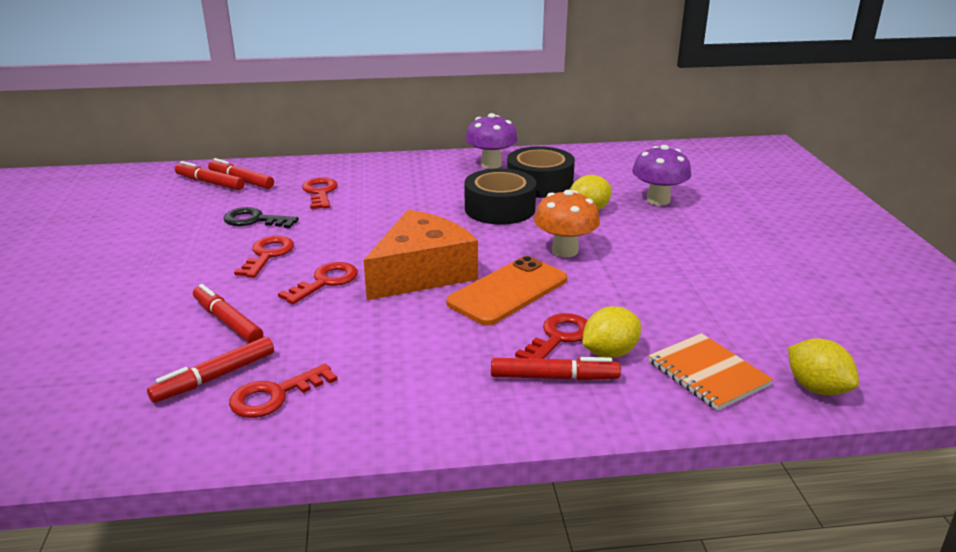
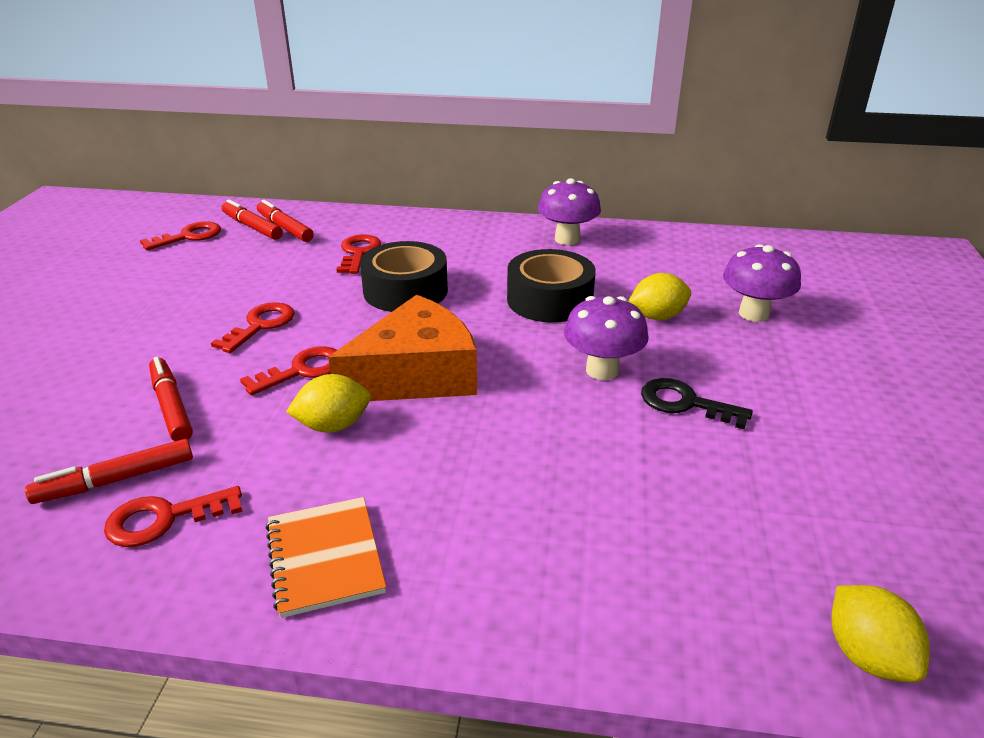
camera: 15 degrees right, 5 degrees up
(255, 220) = (272, 279): black key -> black key (685, 403)
(508, 291) = (505, 418): orange phone -> none
(539, 184) = (613, 272): black tape -> black tape (405, 291)
(553, 377) = (502, 559): red marker -> none
(558, 337) = (536, 498): red key -> red key (189, 236)
(565, 251) = (602, 370): orange mushroom -> purple mushroom
(609, 353) = (592, 535): yellow lemon -> yellow lemon (333, 426)
(708, 374) = (713, 596): orange notebook -> orange notebook (325, 558)

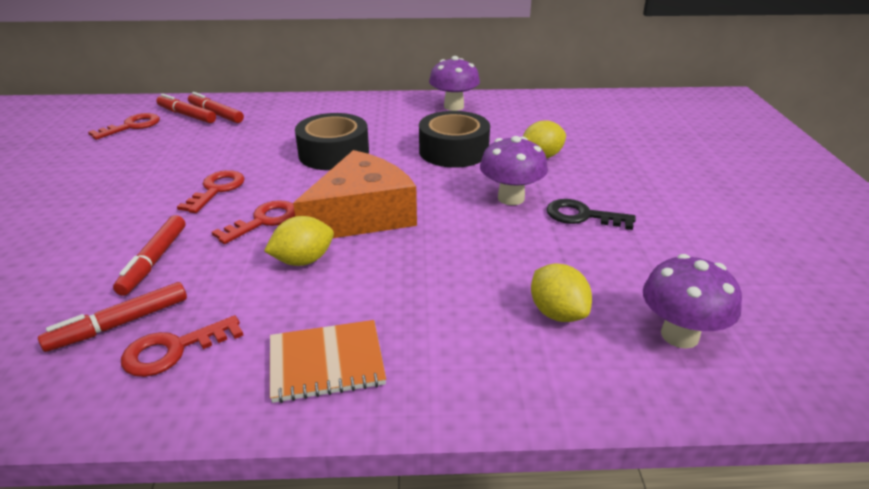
camera: 10 degrees left, 0 degrees up
(171, 407) = (154, 260): red marker -> red marker turned 135 degrees counterclockwise
(325, 558) = (326, 363): orange notebook -> orange notebook turned 75 degrees counterclockwise
(358, 253) = (285, 128): red key -> none
(753, 314) = (613, 148): purple mushroom -> purple mushroom (679, 335)
(867, 656) = (773, 378): yellow lemon -> yellow lemon (557, 313)

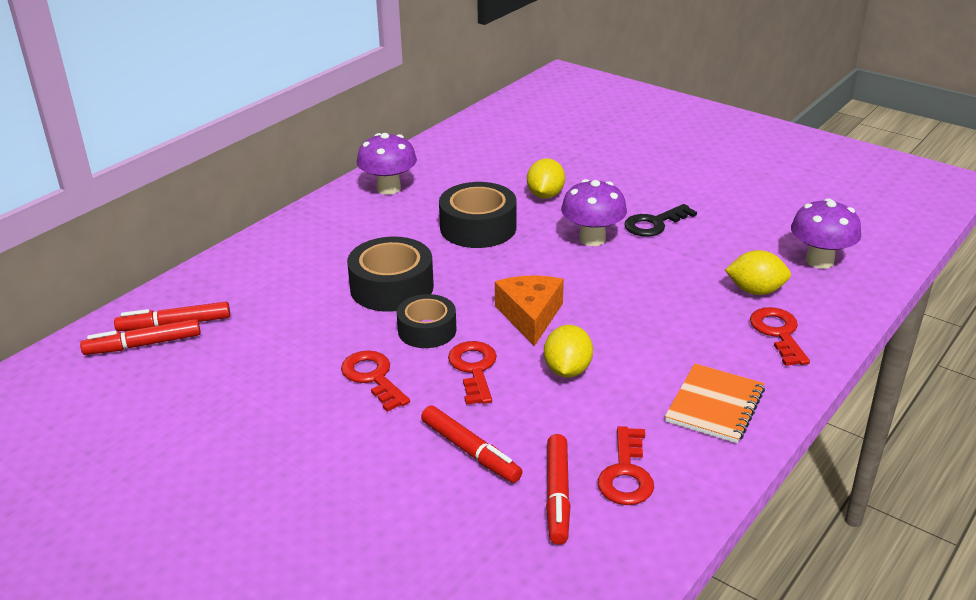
camera: 50 degrees left, 0 degrees up
(131, 126) = (111, 392): red key -> red key (778, 333)
(295, 185) = (427, 330): none -> black tape
(362, 215) = (530, 316): orange cheese -> orange cheese, size x0.65

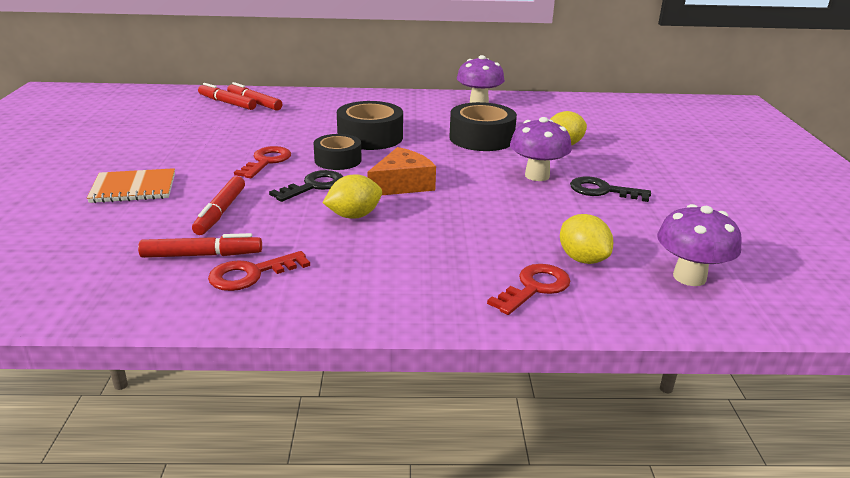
camera: 50 degrees right, 5 degrees down
(474, 369) = (314, 186): red key -> black key
(557, 494) = (201, 255): red marker -> red marker turned 150 degrees counterclockwise
(715, 405) = (384, 287): orange notebook -> orange notebook (133, 188)

